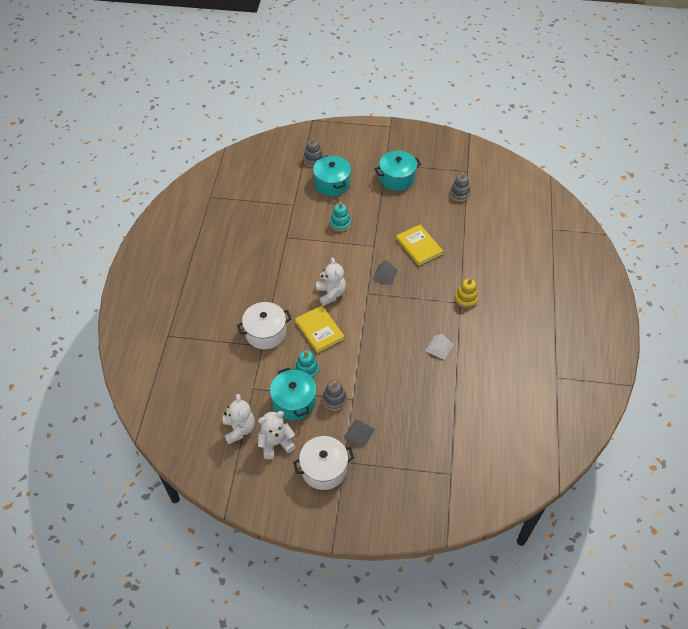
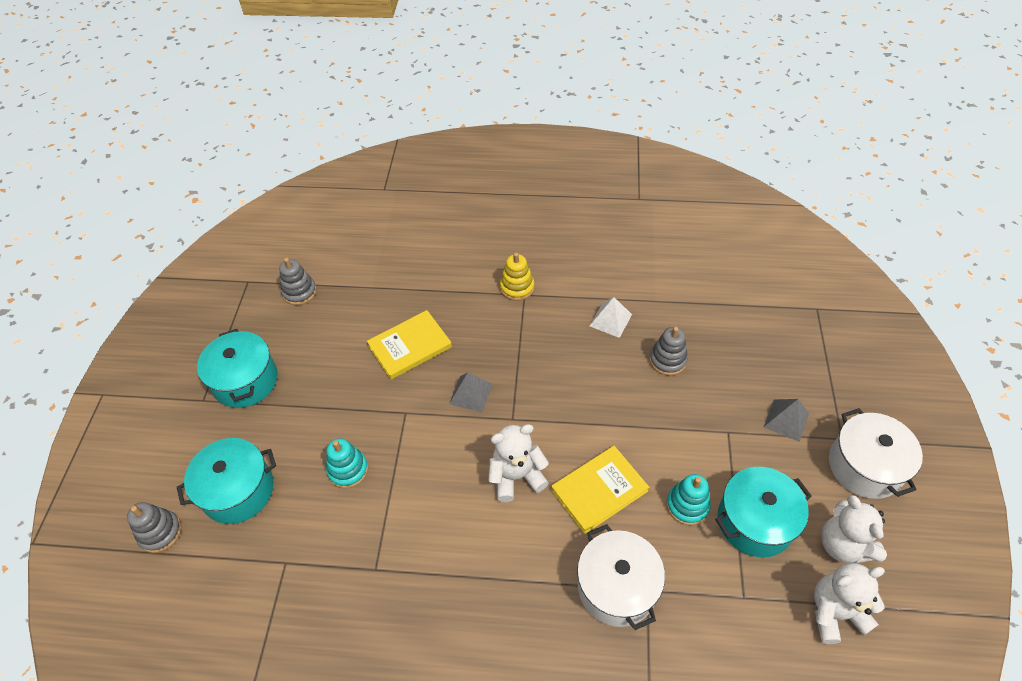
camera: 90 degrees left, 0 degrees up
(334, 400) = (736, 458): grey stacking toy -> grey stacking toy (667, 360)

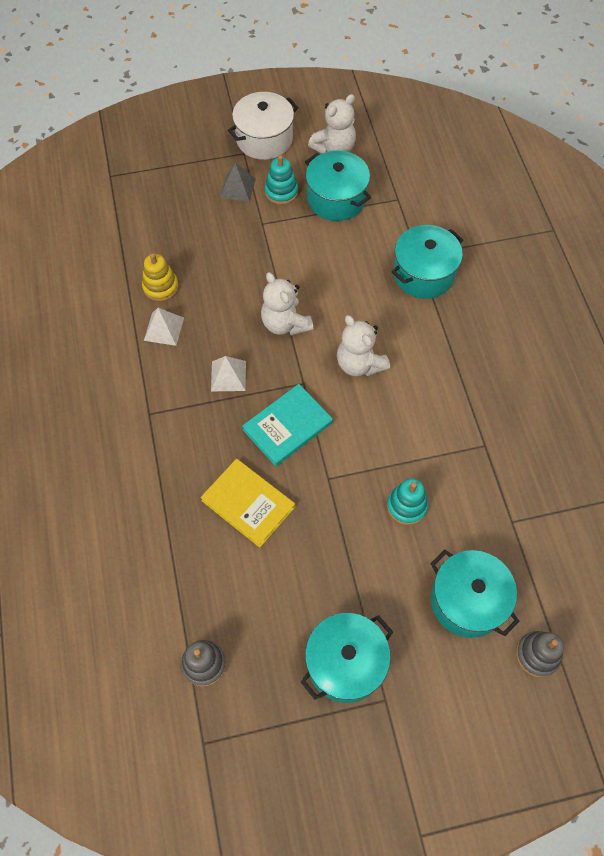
camera: 110 degrees left, 10 degrees up
(471, 394) = (287, 426): grey pyramid -> turquoise book
(517, 287) = (140, 423): yellow stacking toy -> yellow stacking toy (160, 287)
(542, 359) = (228, 376): none -> white pyramid
(599, 490) = (349, 301): yellow book -> none
(617, 587) = (423, 274): white pot -> turquoise pot
(667, 360) = (200, 275): grey stacking toy -> none
(687, 505) = (339, 241): turquoise stacking toy -> turquoise stacking toy (281, 192)
(835, 612) = (386, 150): white teddy bear -> white teddy bear (285, 323)

